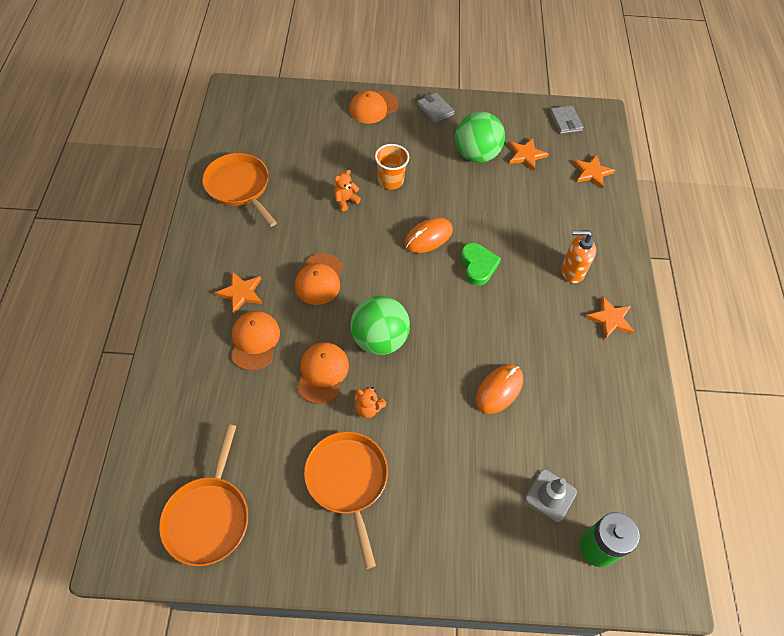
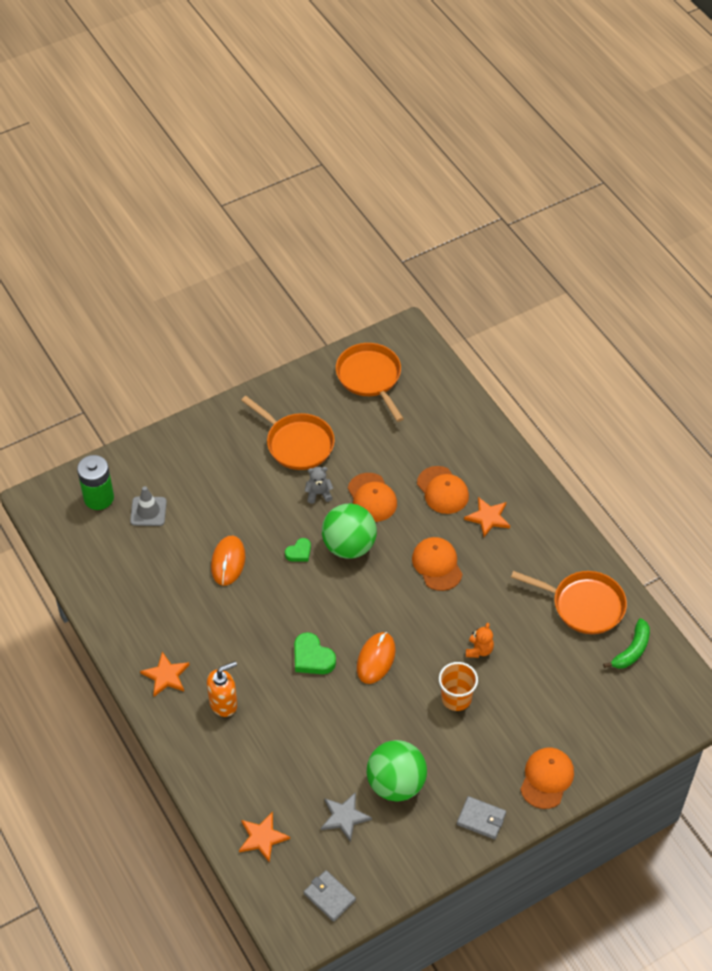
camera: 150 degrees right, 5 degrees down
(240, 142) = (632, 650): none -> green banana
(368, 408) = (318, 494): orange teddy bear -> grey teddy bear
(428, 360) = (299, 552): none -> green heart
(526, 155) = (344, 817): orange star -> grey star

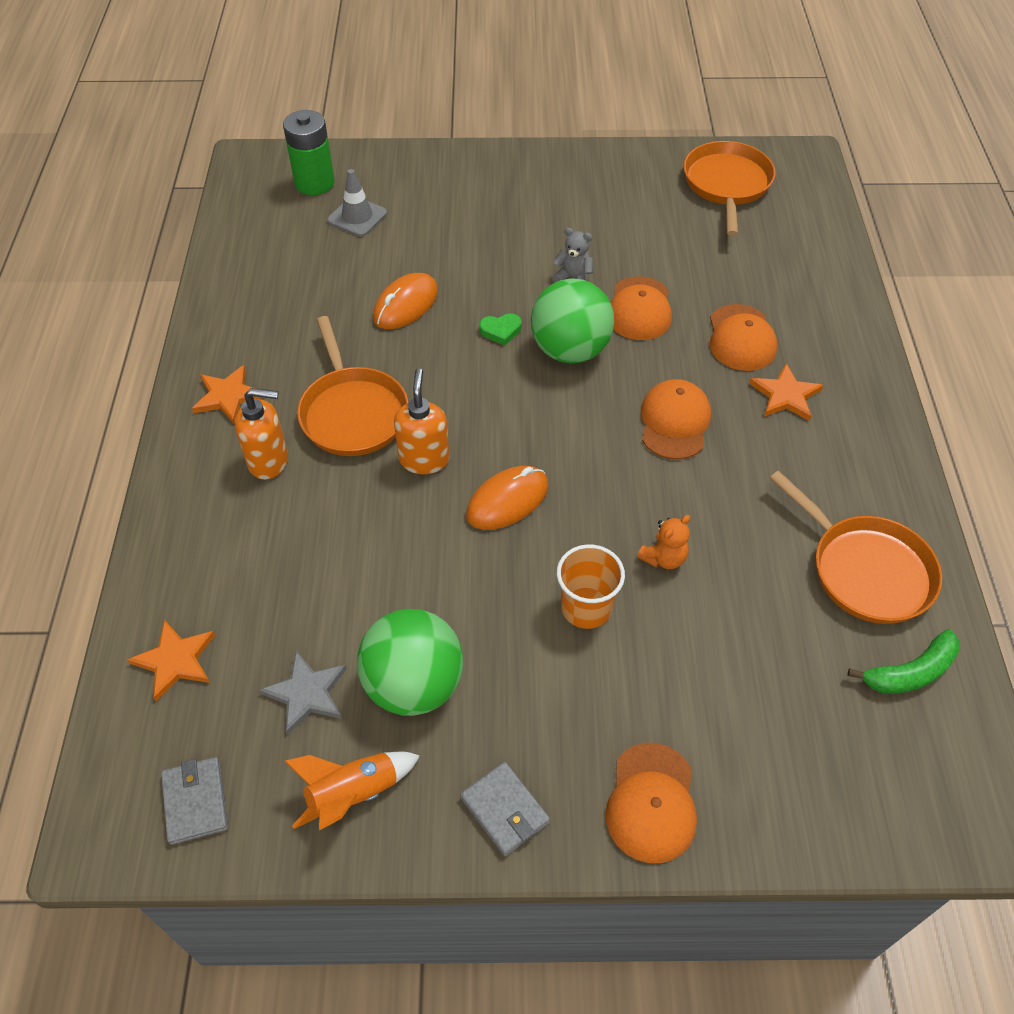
camera: 30 degrees right, 0 degrees up
(297, 443) = (586, 217): orange pan -> orange pan (353, 413)
(312, 657) = (424, 459): green heart -> orange soap dispenser
(404, 851) = (353, 795): none -> orange rocket
(546, 778) = (651, 802): orange cap -> orange cap turned 135 degrees clockwise

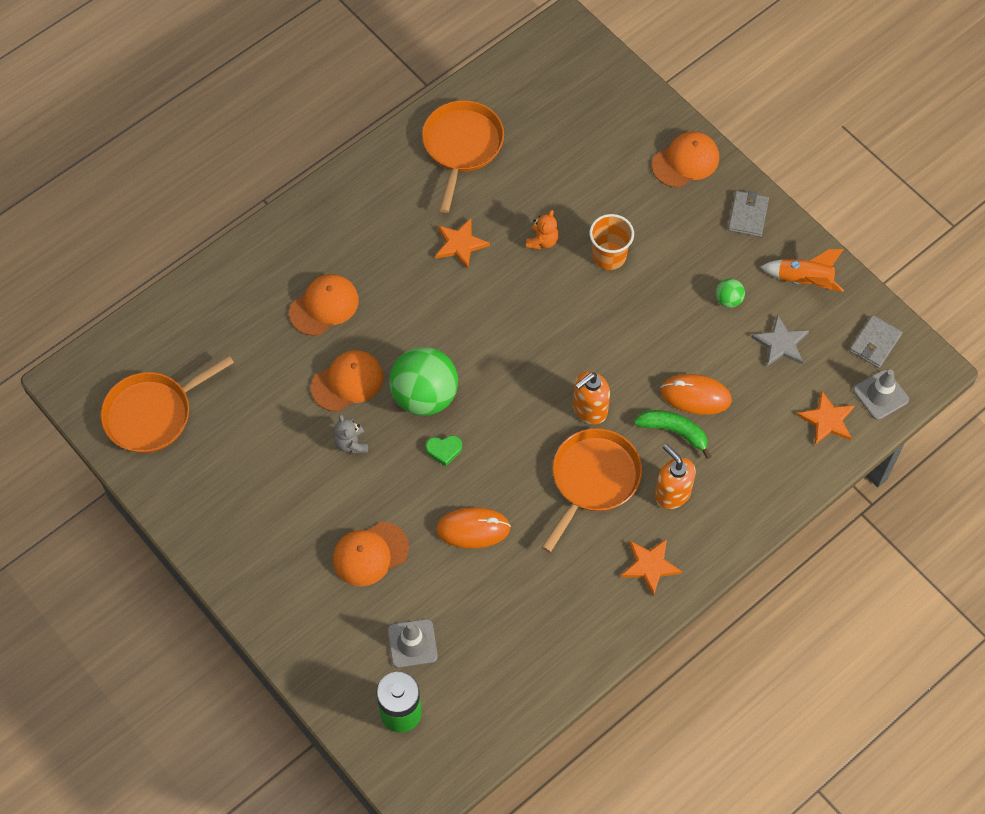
camera: 130 degrees left, 10 degrees up
(135, 745) = (880, 395): none -> grey traffic cone
(414, 685) = (728, 300): green ball -> green ball, size x0.44
(501, 331) = (444, 450): green heart -> green heart turned 135 degrees clockwise
(507, 501) = (577, 343): orange mouse -> orange mouse (695, 396)
(663, 558) = (542, 241): orange teddy bear -> orange teddy bear turned 105 degrees clockwise
(674, 422) = (435, 298): orange cap -> orange cap (370, 554)
(785, 395) = (357, 253): orange star -> orange star (460, 244)
(910, 672) = (511, 98): green banana -> green banana (674, 432)

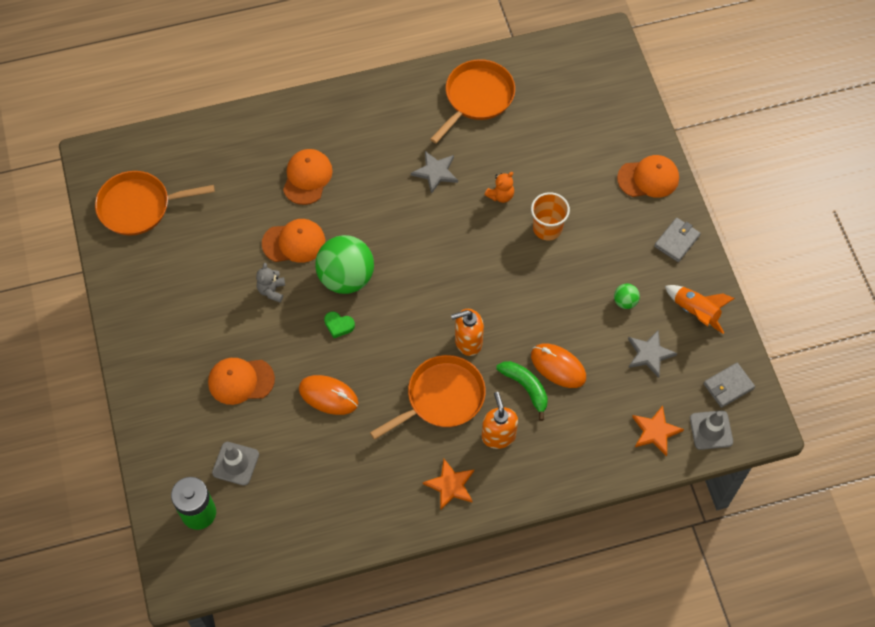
camera: 25 degrees right, 0 degrees up
(324, 306) = (307, 178): orange cap -> orange cap turned 60 degrees counterclockwise
(460, 244) = (435, 172): orange star -> grey star

